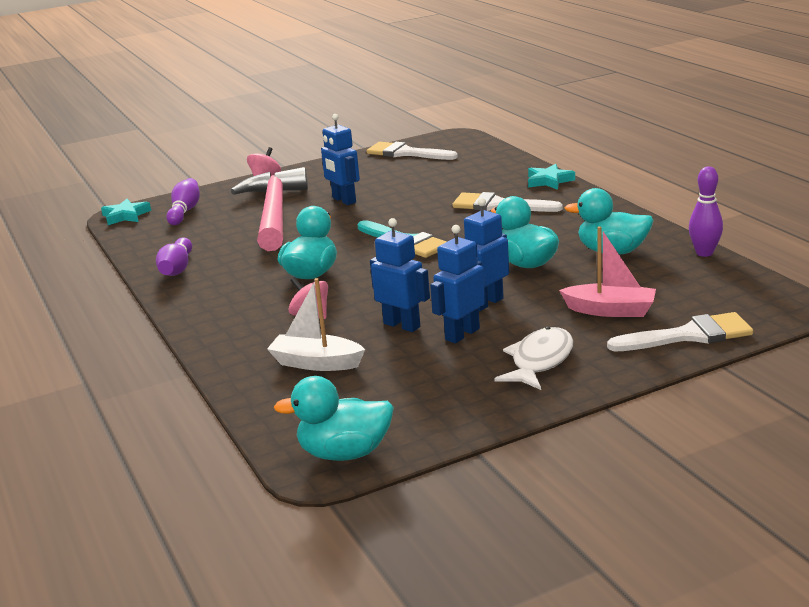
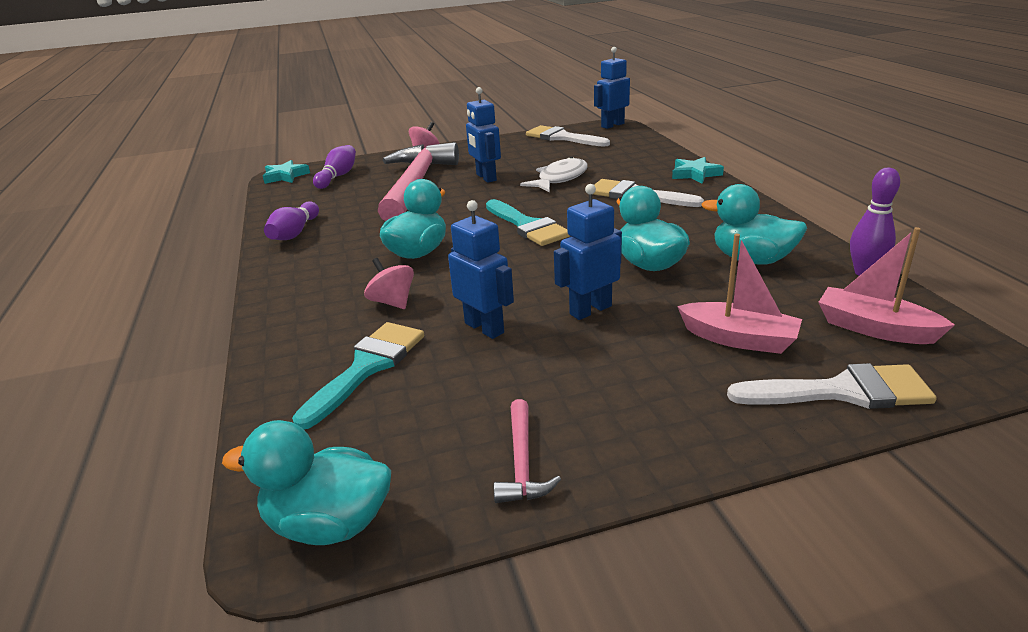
camera: 10 degrees right, 5 degrees up
(316, 363) = (367, 368): white boat -> turquoise brush
(462, 334) = (548, 349): blue robot -> blue robot (612, 125)
(469, 404) = (522, 462): none -> pink hammer
(539, 361) = (633, 405): white fish -> white fish (560, 179)
(712, 292) = (874, 328): none -> pink boat

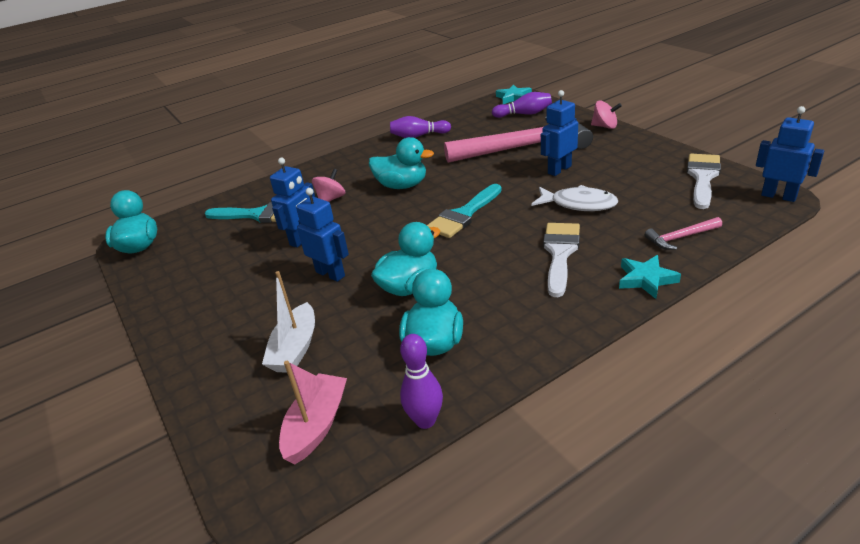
camera: 75 degrees right, 5 degrees up
(522, 462) = (171, 286): pink hammer -> pink hammer (680, 237)
(739, 339) = (295, 348): pink boat -> white boat
(841, 391) = (226, 405): white brush -> none

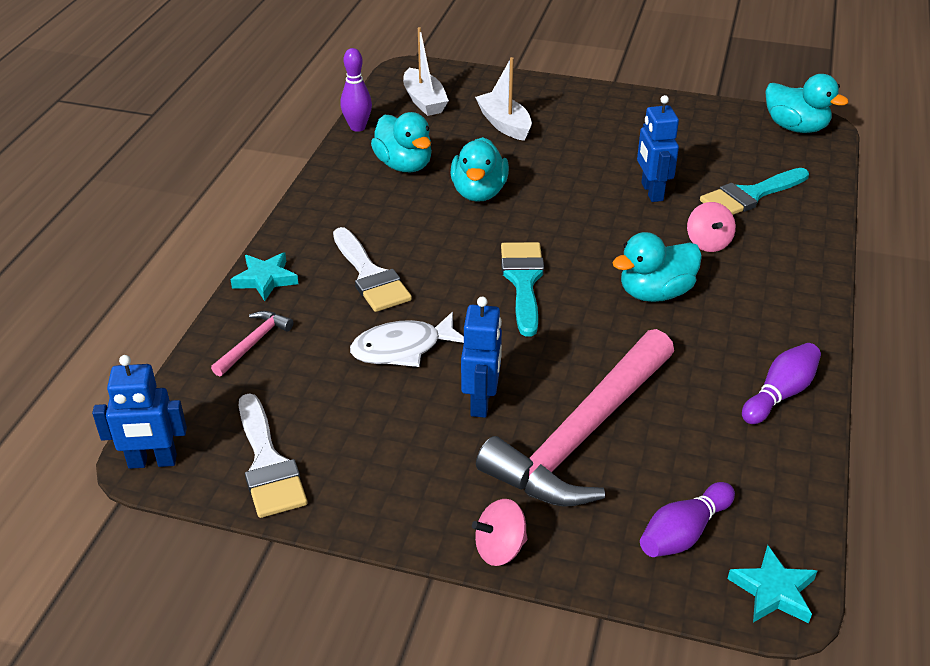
camera: 135 degrees right, 5 degrees up
(317, 425) = (424, 101): pink boat -> white boat
(330, 274) = (567, 175): blue robot -> none

